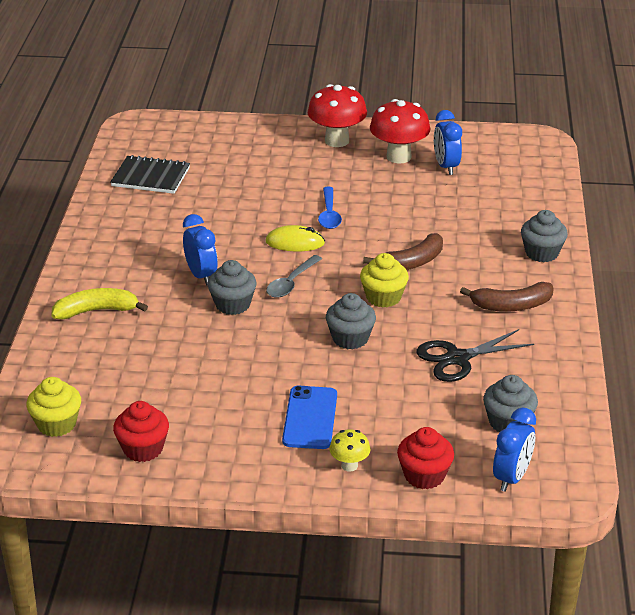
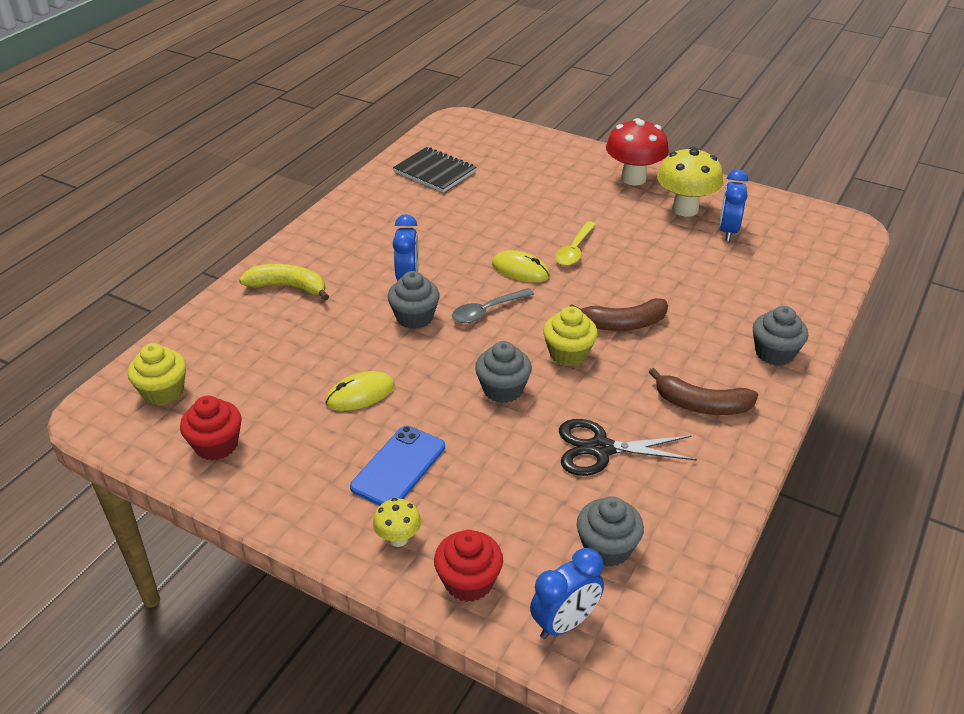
camera: 25 degrees right, 5 degrees up
(234, 376) = (360, 394): none -> yellow mouse
(329, 214) = (574, 250): blue spoon -> yellow spoon
(398, 157) = (685, 209): red mushroom -> yellow mushroom

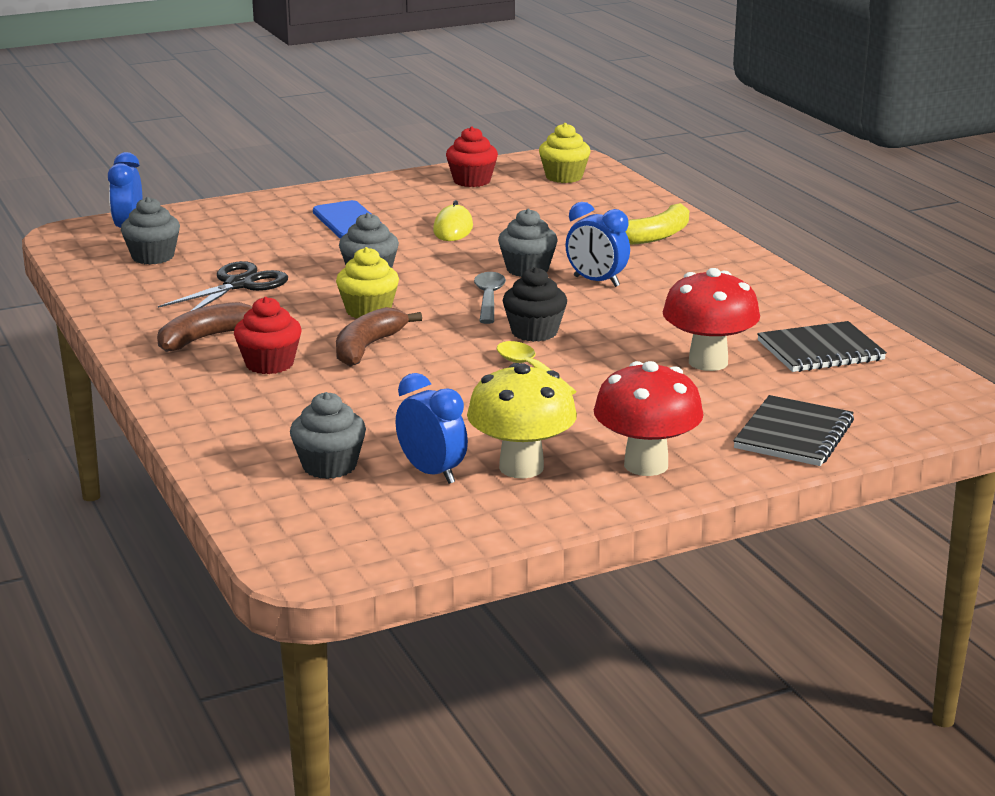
camera: 125 degrees right, 15 degrees down
(398, 539) = (284, 207): yellow mushroom -> none
(468, 582) = (211, 215): red cupcake -> red cupcake (269, 364)
(492, 199) = (708, 362): none -> red mushroom
(520, 270) = (534, 332): yellow mouse -> black cupcake
(549, 152) = (794, 435): none -> black notebook
(774, 353) = (200, 398): grey cupcake -> grey cupcake (329, 466)

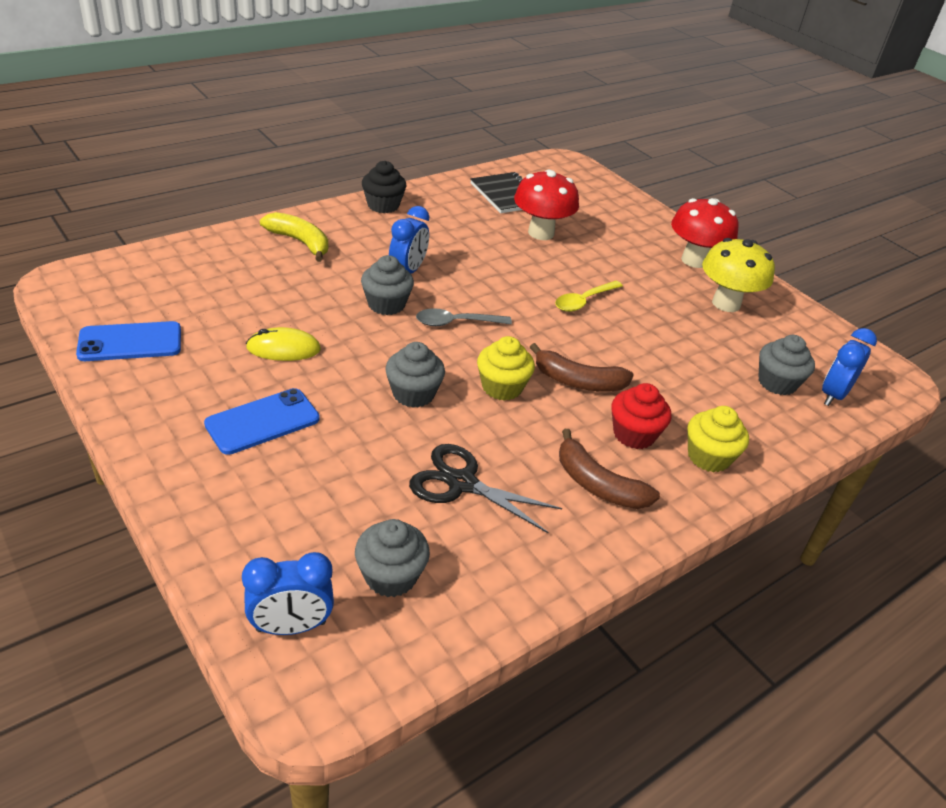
camera: 105 degrees left, 15 degrees up
(432, 473) = (756, 338): blue clock -> blue clock (833, 395)
(472, 181) = (130, 342): red cupcake -> blue phone
(534, 332) = (517, 300): black cupcake -> black cupcake (383, 205)
(564, 177) = (128, 285): yellow cupcake -> yellow cupcake (708, 457)
(794, 435) = (628, 213): black notebook -> none

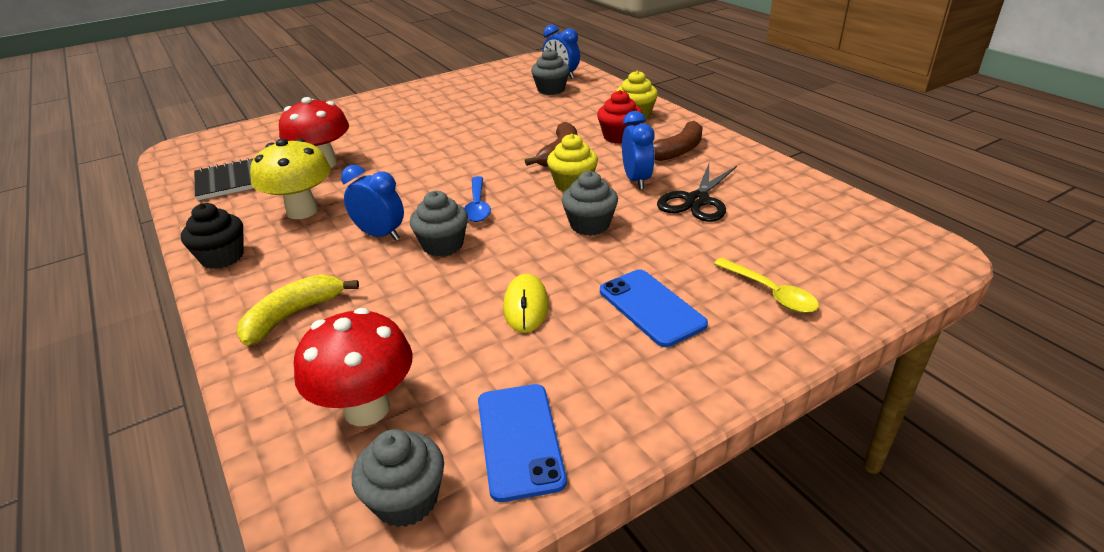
camera: 80 degrees left, 5 degrees down
(291, 626) = (884, 267): blue clock -> blue clock (636, 180)
(390, 576) = (809, 227): grey cupcake -> grey cupcake (406, 500)
(456, 323) = (477, 206): grey spoon -> blue spoon
(584, 301) = (445, 148): yellow spoon -> yellow spoon (770, 292)
(694, 260) = (389, 103): red mushroom -> red mushroom (367, 409)
(726, 303) = (454, 97): yellow mushroom -> yellow mushroom (302, 211)

